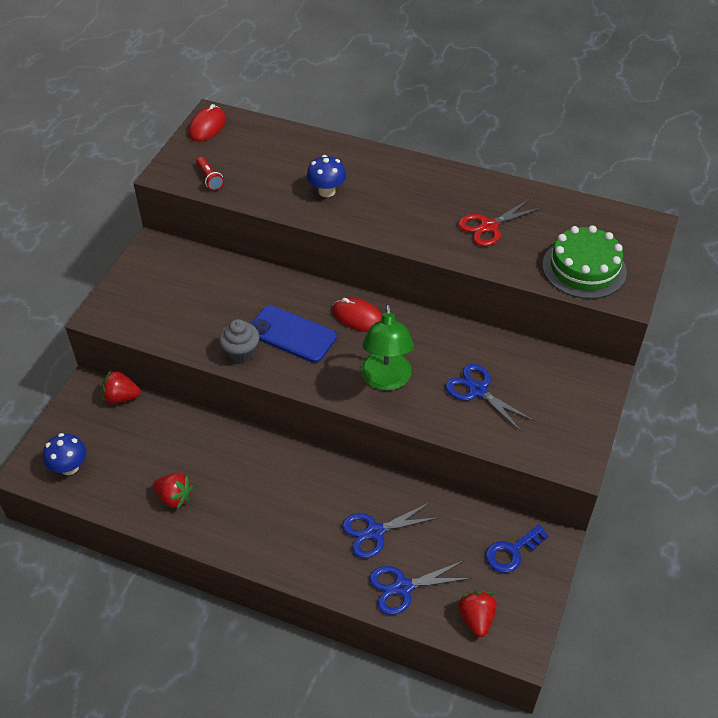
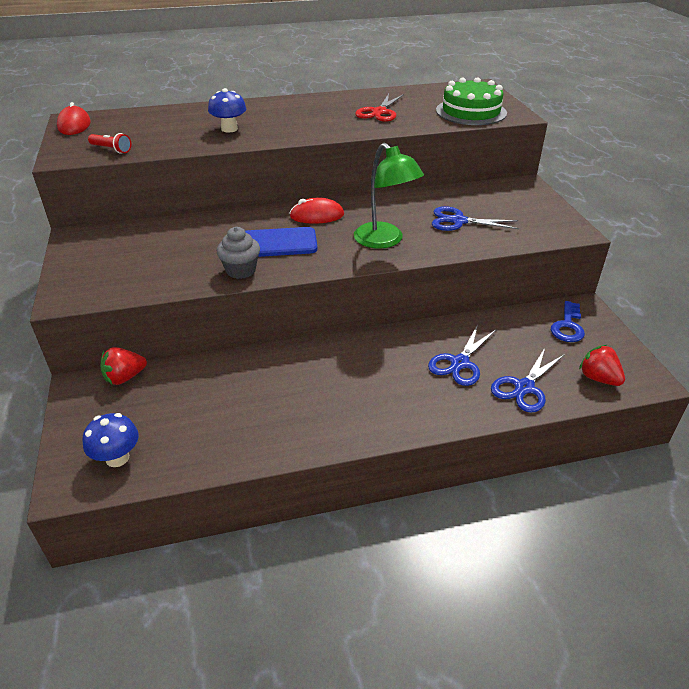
camera: 35 degrees left, 10 degrees down
(174, 498) = (258, 427): red strawberry -> none

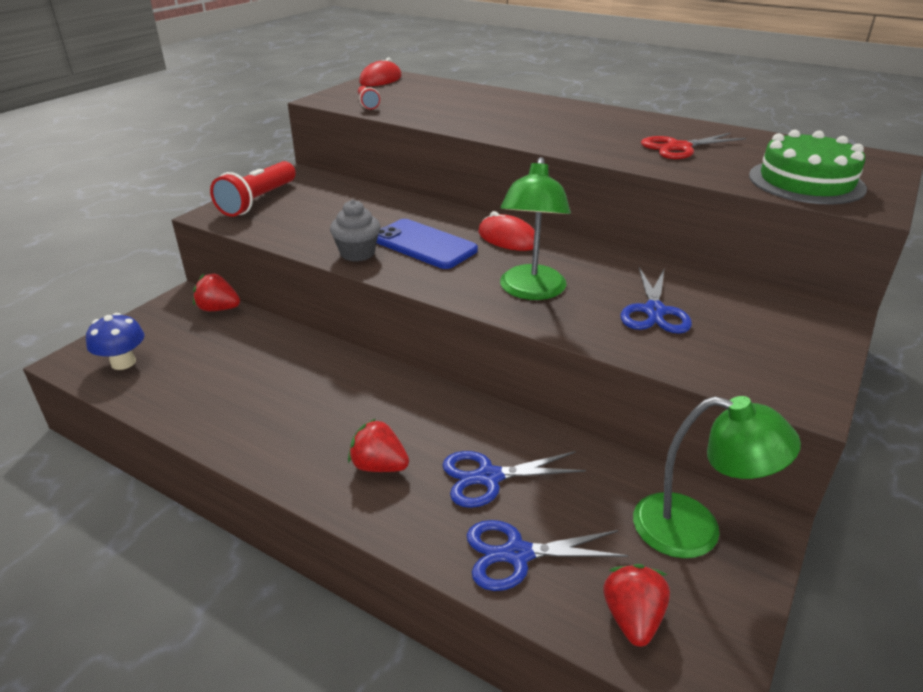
camera: 45 degrees right, 5 degrees down
(83, 271) = (258, 201): none -> red flashlight
(229, 129) = (491, 117): blue mushroom -> none
(401, 396) = (379, 466): none -> red strawberry
(458, 221) = (654, 311): blue scissors -> blue scissors turned 135 degrees counterclockwise
(568, 326) = (695, 530): blue key -> green lamp

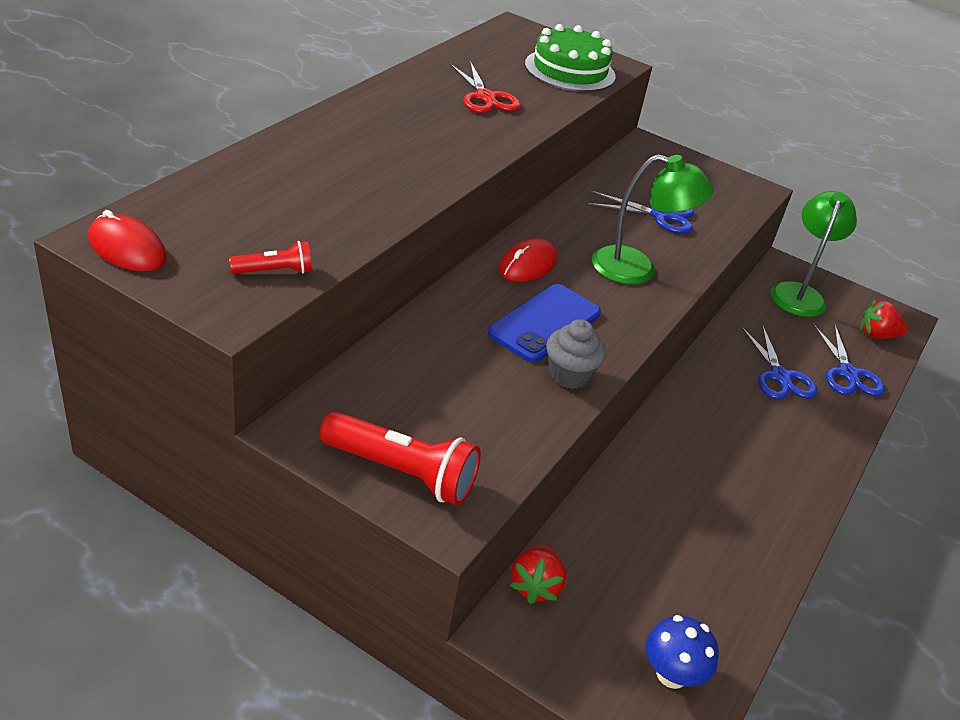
camera: 95 degrees left, 5 degrees up
(379, 466) = (786, 438): red strawberry -> none

